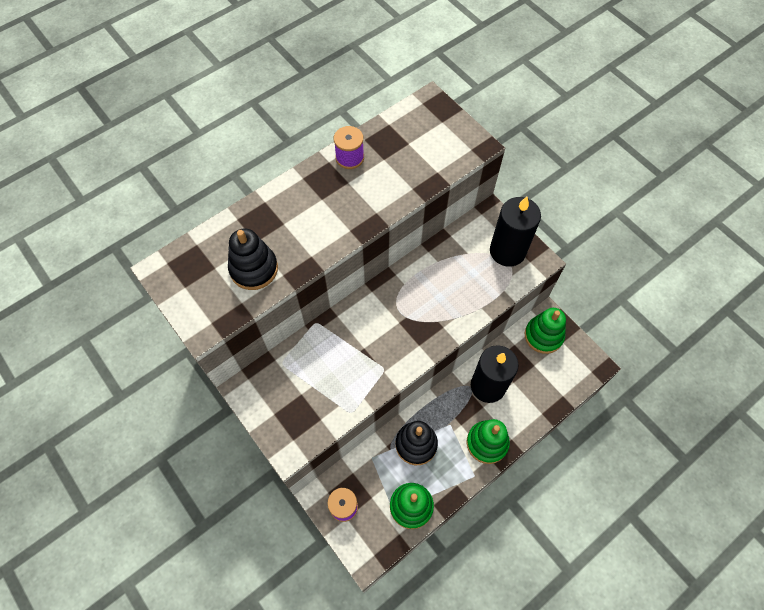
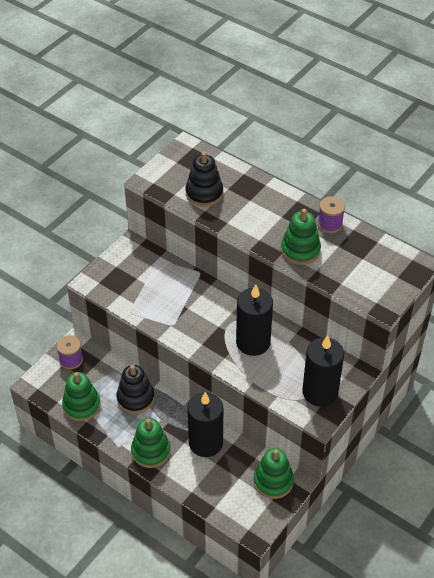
camera: 75 degrees right, 15 degrees down
(379, 195) = (300, 250): none -> green stacking toy
(430, 294) = (253, 342): none -> black candle

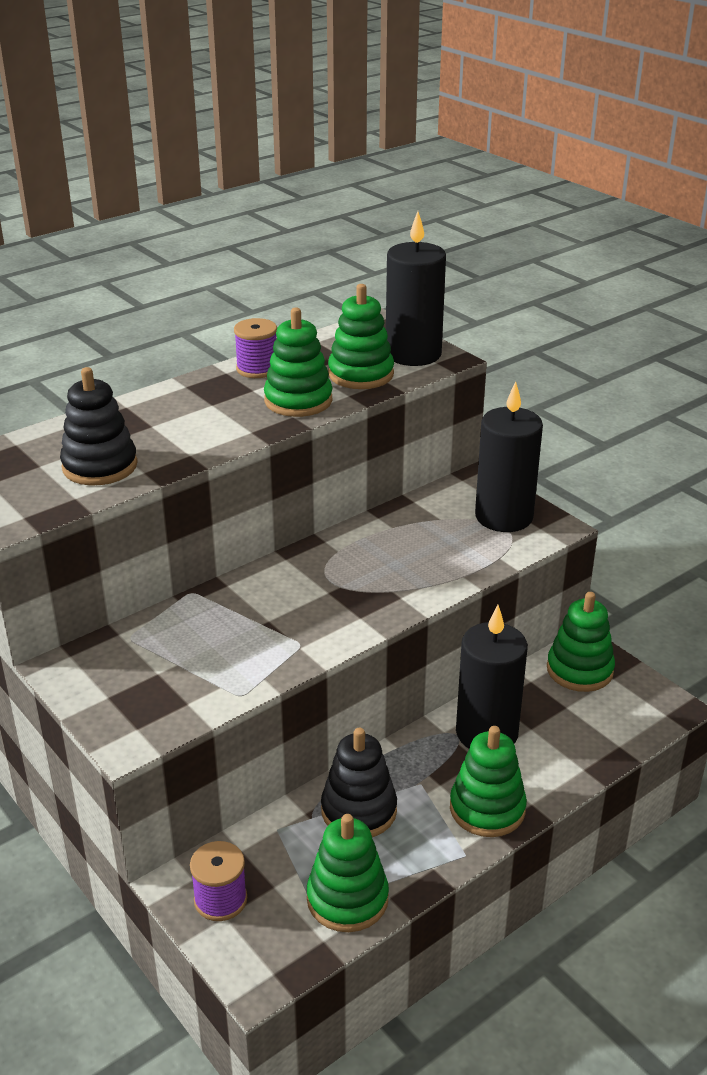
camera: 75 degrees left, 15 degrees down
(253, 342) = (380, 562): black candle -> black candle (413, 354)
(344, 270) = (361, 374): none -> green stacking toy

